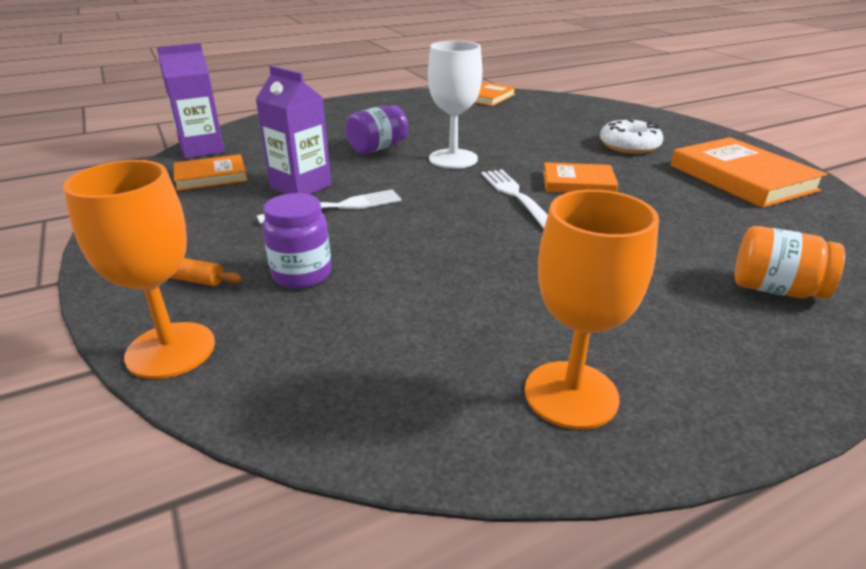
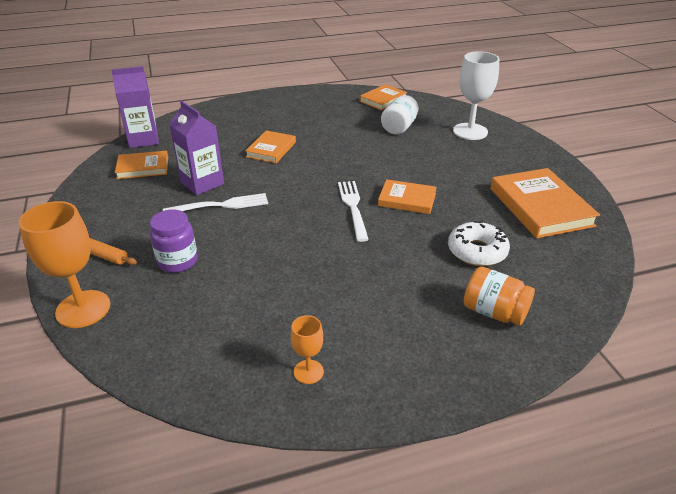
camera: 10 degrees right, 5 degrees up
(377, 148) = (271, 149): purple jar -> orange book
(453, 159) = (323, 166): white goblet -> white goblet (470, 131)
(523, 119) = (399, 127): none -> white jar
(571, 394) = (308, 372): orange goblet -> orange goblet, size x0.52
(629, 146) = (469, 164): white donut -> white donut (477, 251)

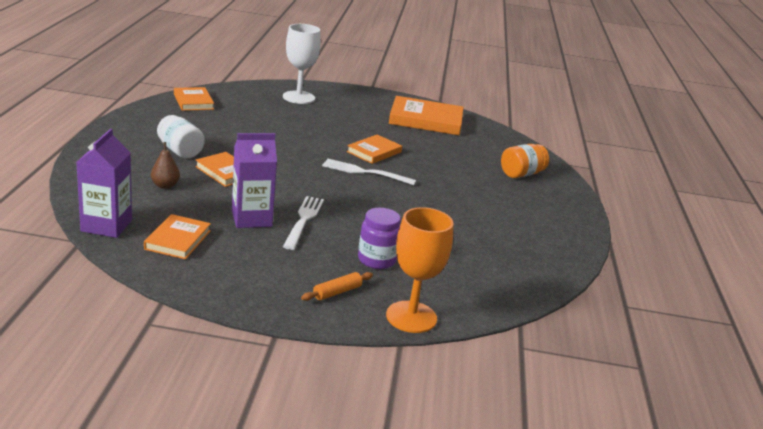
camera: 70 degrees left, 10 degrees down
(222, 137) = (165, 186): none -> brown pear
(308, 372) = (541, 245): orange goblet -> none
(399, 127) = (256, 115): white jar -> white jar (180, 151)
(477, 251) = (458, 155): white donut -> none

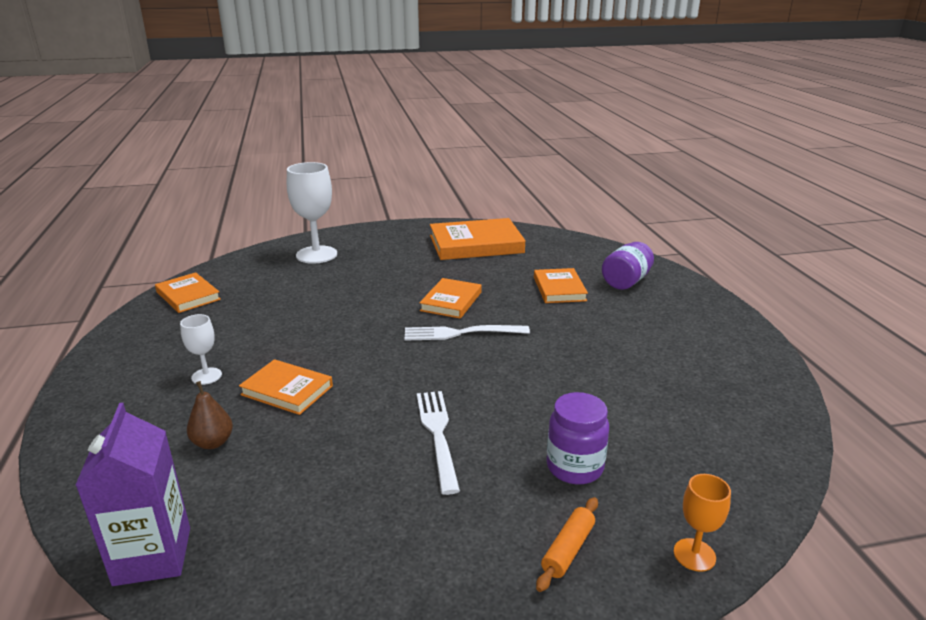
camera: 15 degrees left, 0 degrees up
(178, 240) = (281, 541): orange book -> orange book (559, 289)
(180, 151) = (206, 376): white jar -> white goblet
(251, 218) = (367, 457): purple carton -> none
(411, 317) = (694, 555): orange goblet -> orange goblet, size x0.52
(521, 174) = (626, 281): orange jar -> purple jar

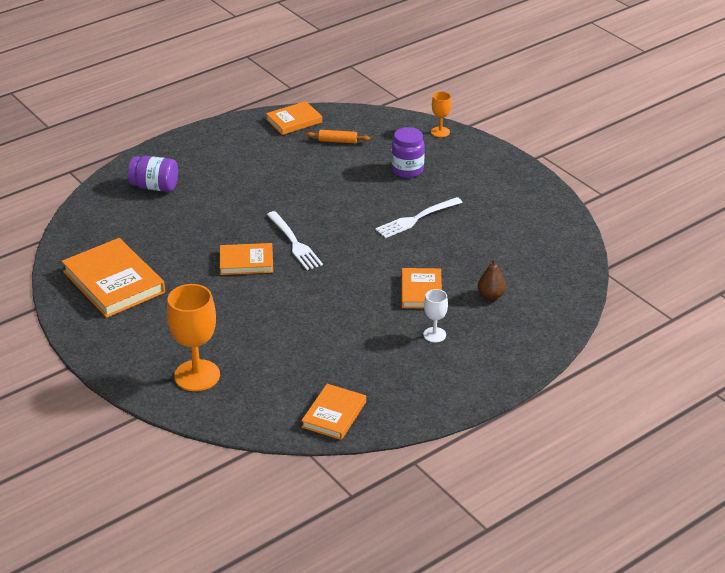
camera: 115 degrees left, 10 degrees up
(152, 556) = (574, 272): purple carton -> none
(316, 255) = (197, 375): white goblet -> orange goblet
(559, 289) = (189, 215): orange book -> orange book (294, 121)
(568, 550) = (465, 162): orange rolling pin -> orange rolling pin (337, 141)

